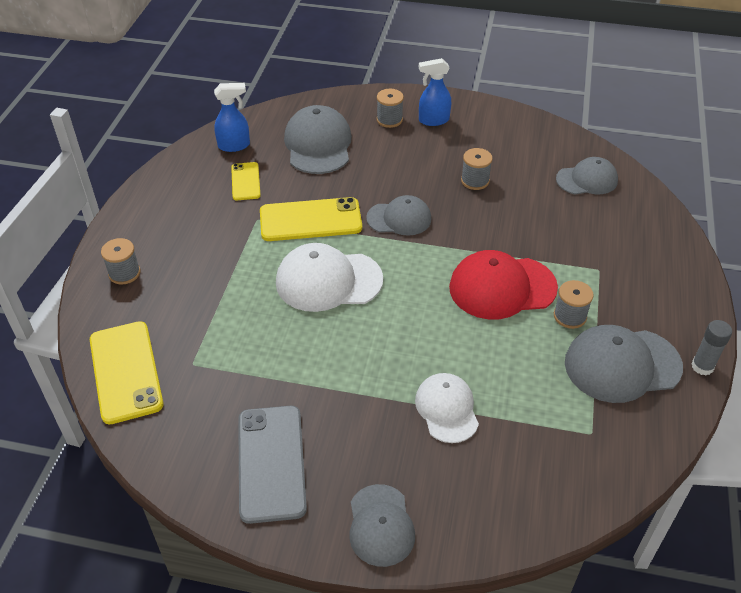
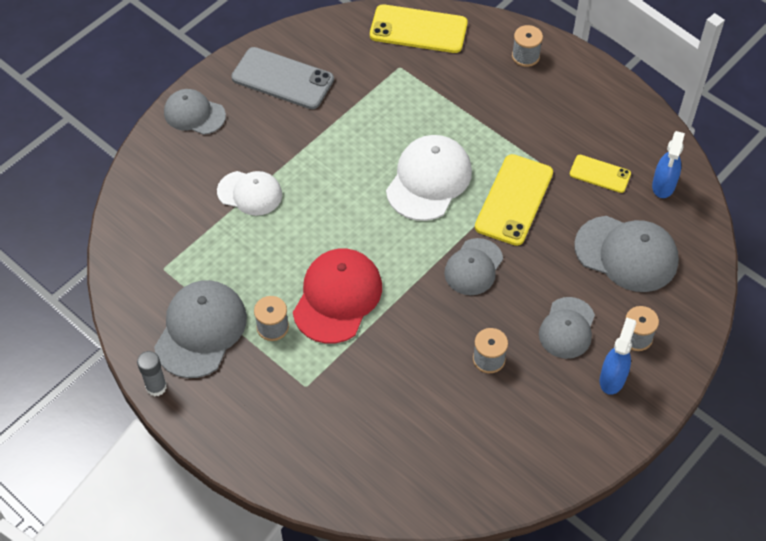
camera: 120 degrees right, 10 degrees up
(587, 180) = (427, 463): grey cap -> grey cap (567, 328)

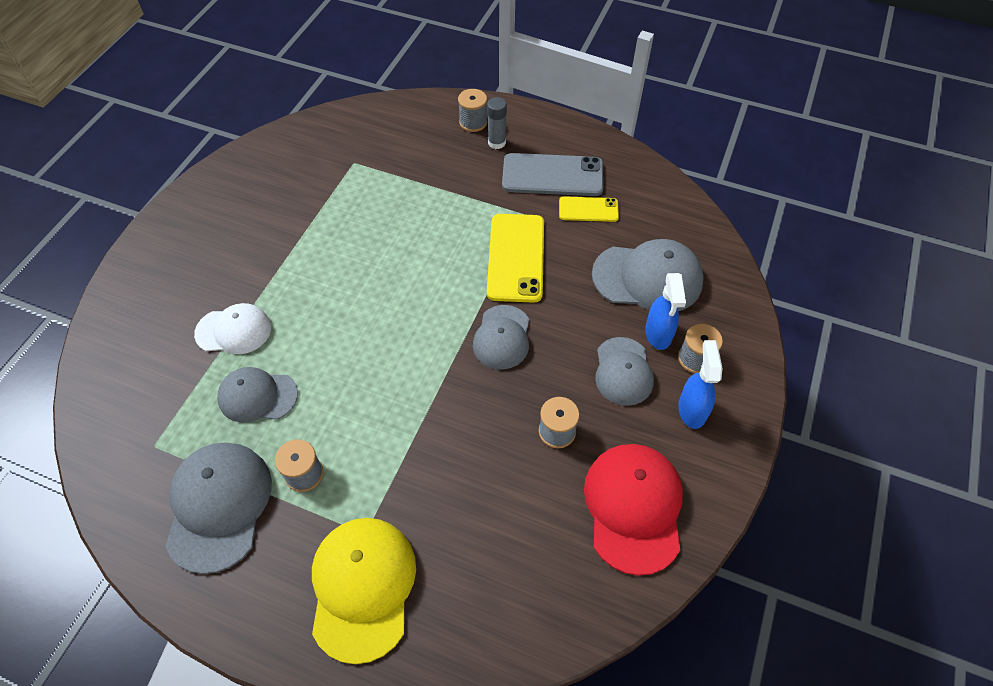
camera: 20 degrees left, 0 degrees up
(156, 387) = (181, 597): grey glue stick -> grey glue stick (496, 142)
(194, 114) = (148, 265): grey cap -> grey cap (257, 396)
(282, 79) = (235, 205): grey phone -> grey phone (552, 175)
(291, 425) = (362, 587): none -> yellow cap
(337, 297) = (367, 416): red cap -> red cap (633, 507)
(418, 29) = (360, 124): yellow phone -> none
(429, 180) = (422, 262): white cap -> none
(663, 186) = (652, 204): blue spray bottle -> blue spray bottle (658, 334)

